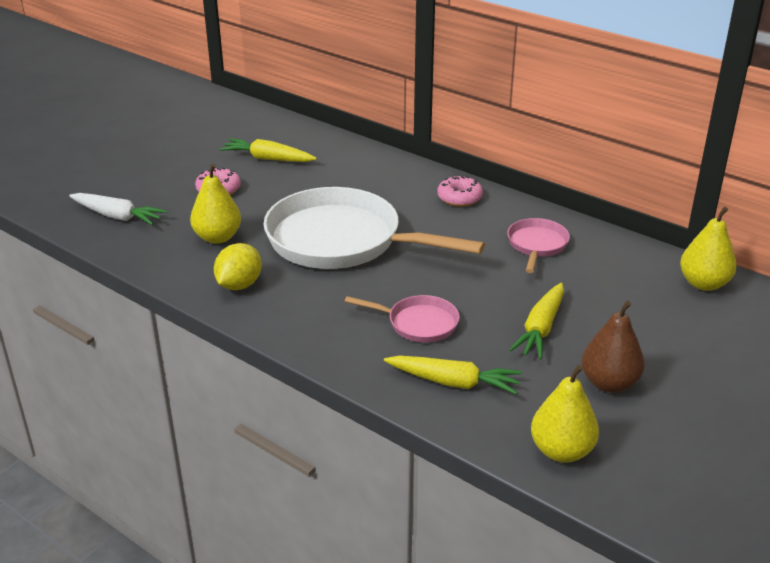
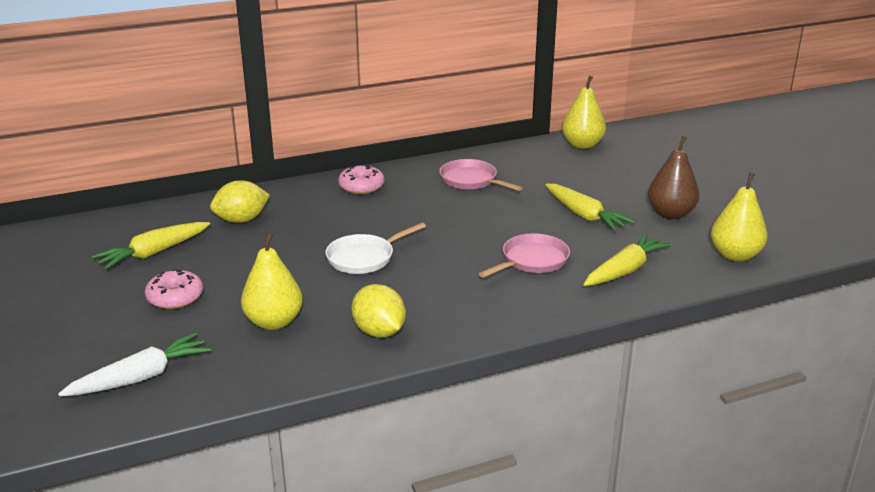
camera: 60 degrees left, 5 degrees down
(342, 241) = (364, 258): white pan -> white pan, size x0.46
(347, 171) = (241, 220): none -> yellow lemon

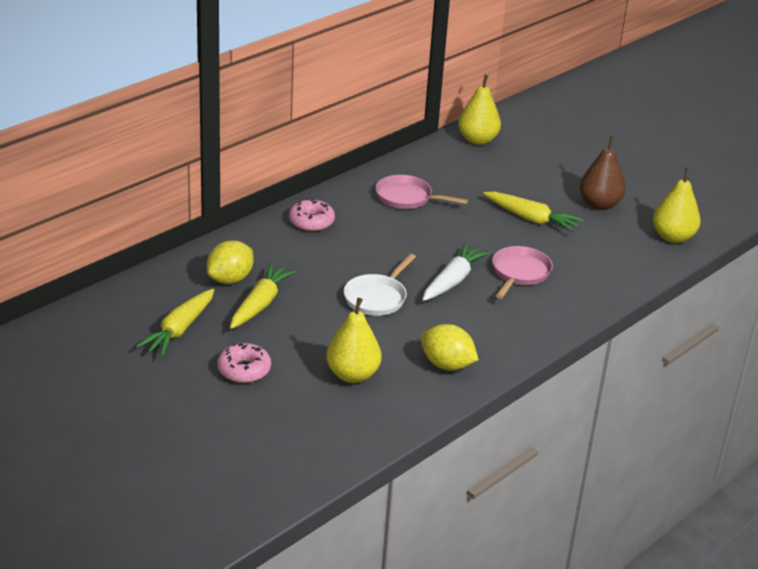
camera: 25 degrees left, 5 degrees up
(140, 377) = (286, 448): white carrot -> white carrot (452, 281)
(625, 270) = (598, 268): yellow carrot -> yellow carrot (260, 304)

